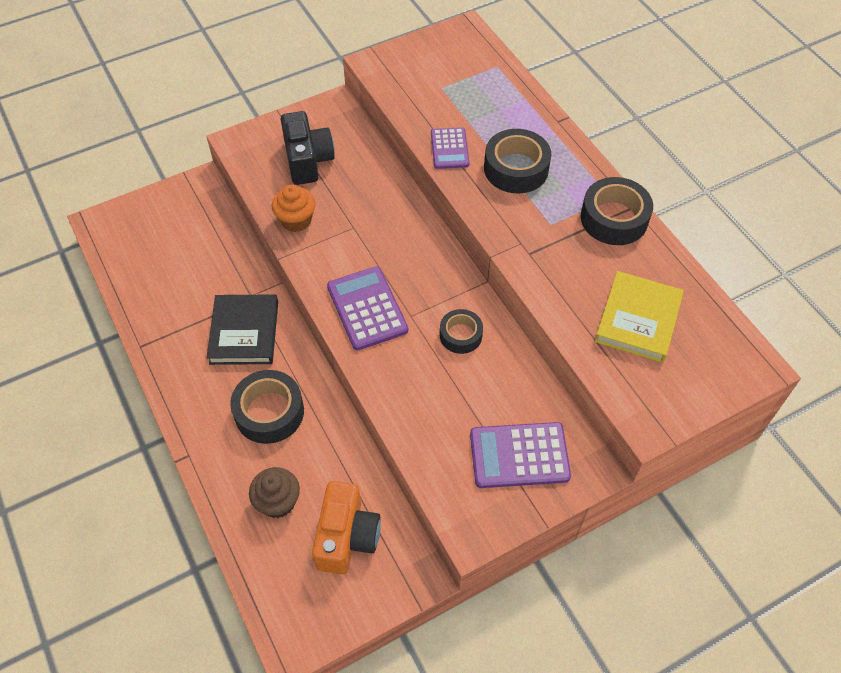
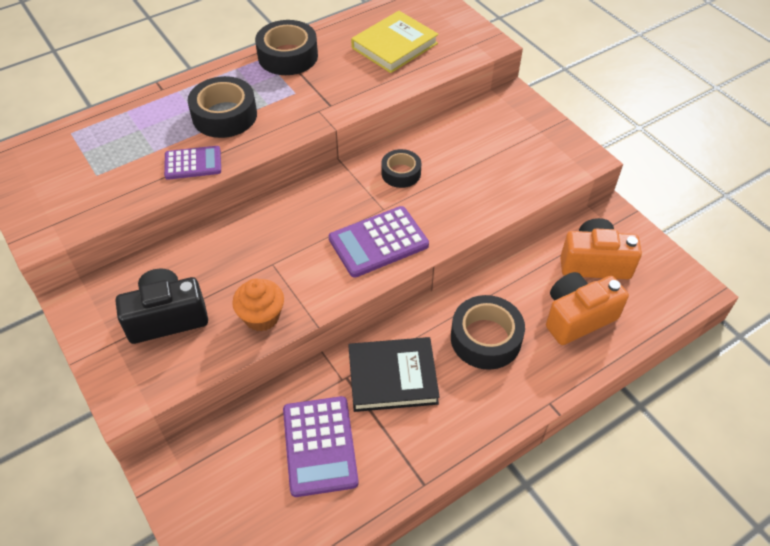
camera: 95 degrees left, 5 degrees down
(278, 502) = (577, 317): brown cupcake -> orange camera
(519, 456) = (512, 134): purple calculator -> purple calculator (320, 446)
(638, 319) = (394, 46): yellow book -> yellow book turned 60 degrees counterclockwise

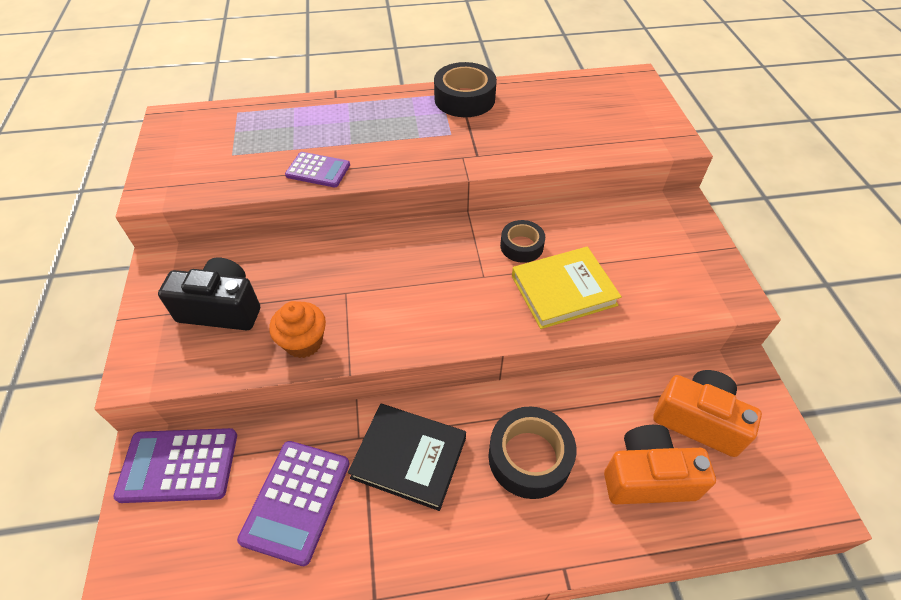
camera: 25 degrees right, 0 degrees up
(224, 115) = (374, 136): black tape -> none
(378, 242) = (459, 309): purple calculator -> purple calculator (179, 465)
(394, 46) = (574, 117): yellow book -> yellow book (563, 290)

